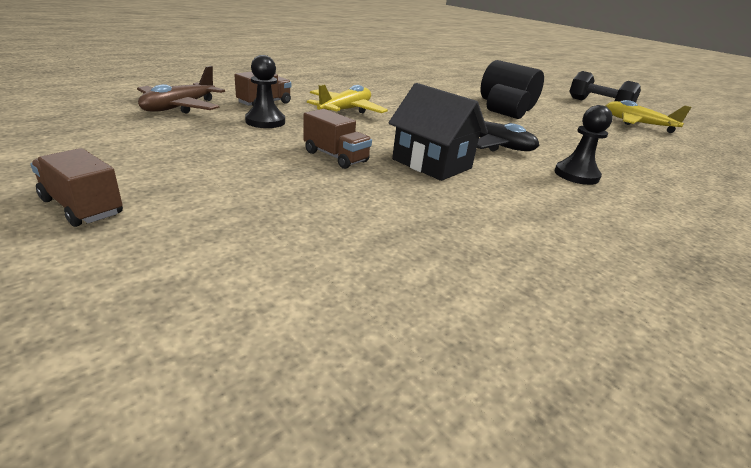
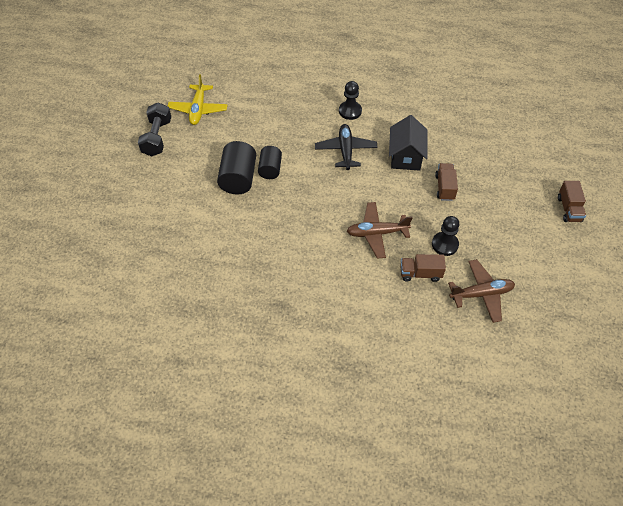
camera: 125 degrees left, 25 degrees up
(345, 110) = (377, 233): yellow plane -> brown plane

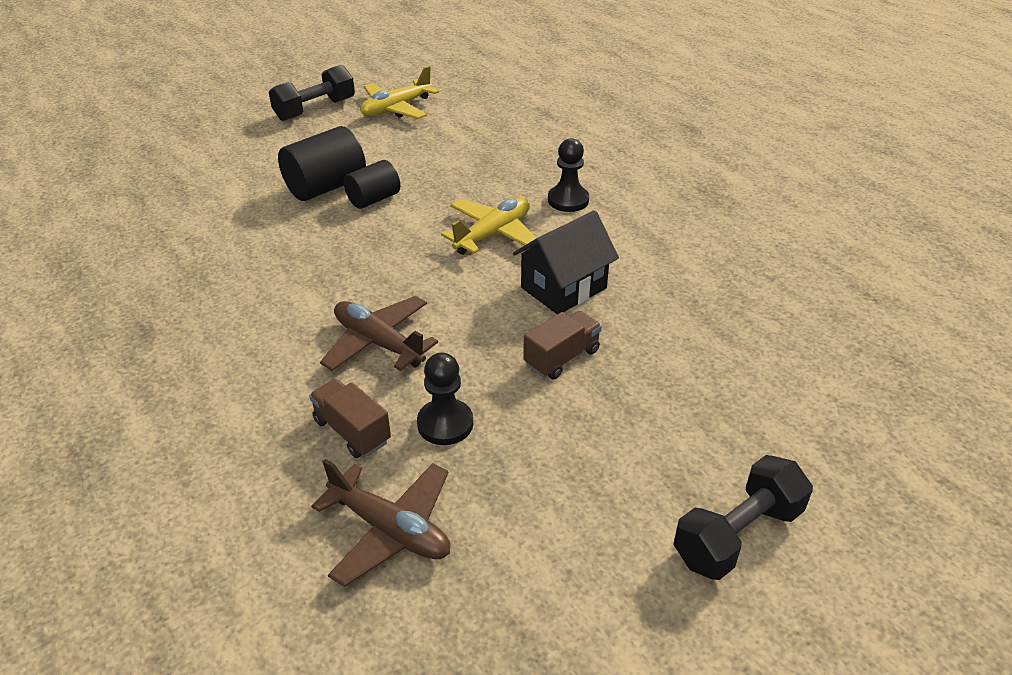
camera: 45 degrees right, 15 degrees down
(345, 150) = (493, 234): black plane -> yellow plane
(569, 209) = (737, 535): brown truck -> black dumbbell

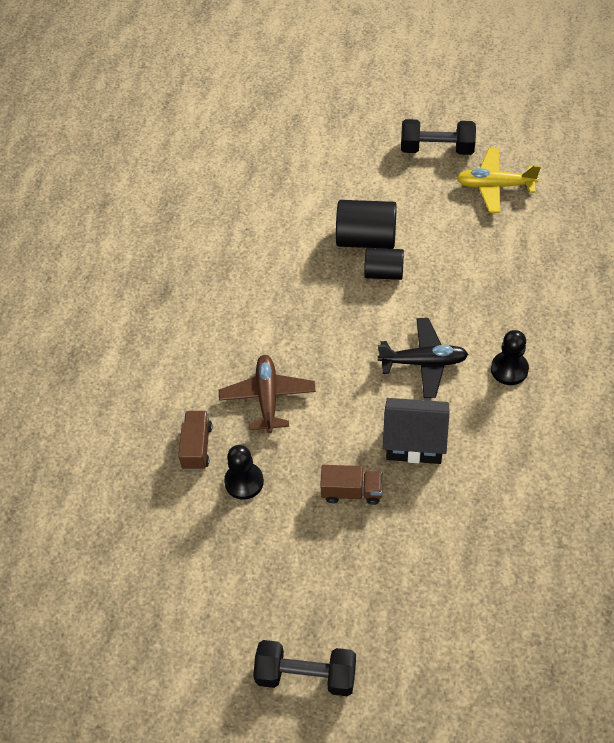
camera: 50 degrees right, 15 degrees up
(390, 530) = (157, 521): brown plane -> none
(493, 234) = (423, 362): yellow plane -> black plane

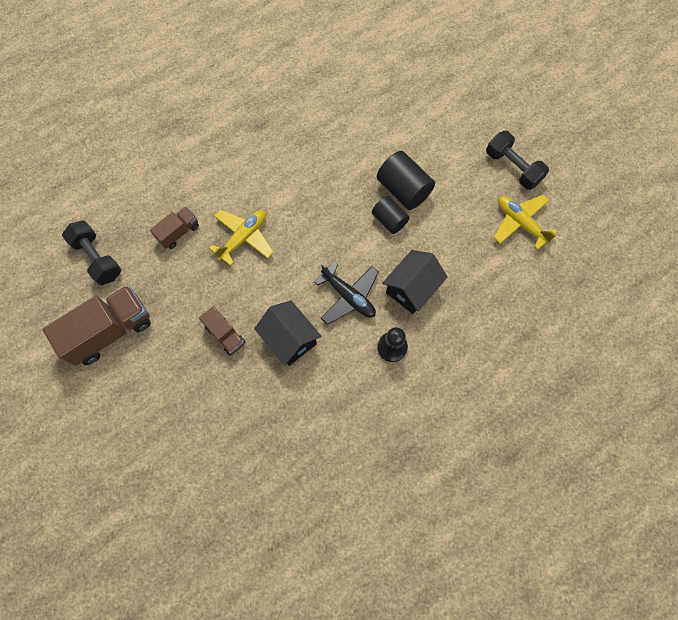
camera: 40 degrees right, 15 degrees up
(235, 590) = (110, 331): none -> brown truck
(244, 482) = (179, 275): black pawn -> none
(267, 397) = (243, 238): brown plane -> yellow plane
(306, 675) = (92, 412): black dumbbell -> black dumbbell (97, 258)
(469, 310) = (411, 289): none -> black house

